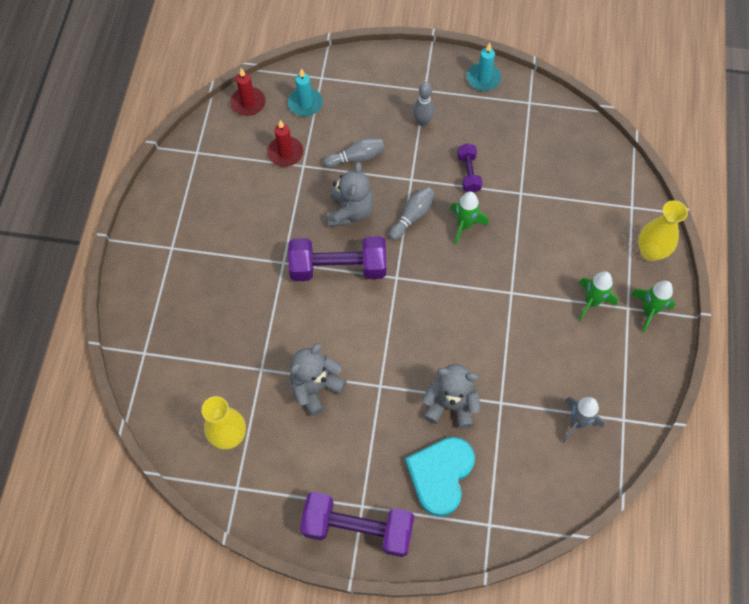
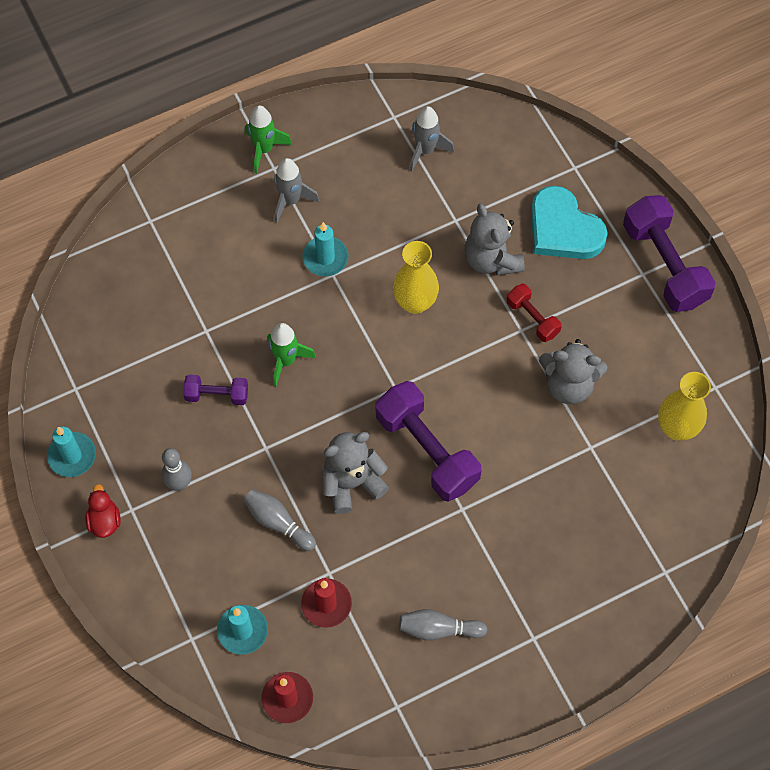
camera: 125 degrees left, 0 degrees up
(383, 400) = (532, 318): none -> red dumbbell
(412, 216) = (312, 417): grey bowling pin -> grey bowling pin (438, 629)
(428, 73) = (104, 521): none -> red duck
(440, 475) = (563, 229): turquoise heart -> turquoise heart turned 60 degrees clockwise
(468, 173) = (217, 395): purple dumbbell -> purple dumbbell turned 45 degrees clockwise
(528, 296) = (325, 258): none -> turquoise candle
(591, 302) = (290, 201): green rocket -> grey rocket
(650, 252) = (194, 179): yellow vase -> yellow vase (415, 302)

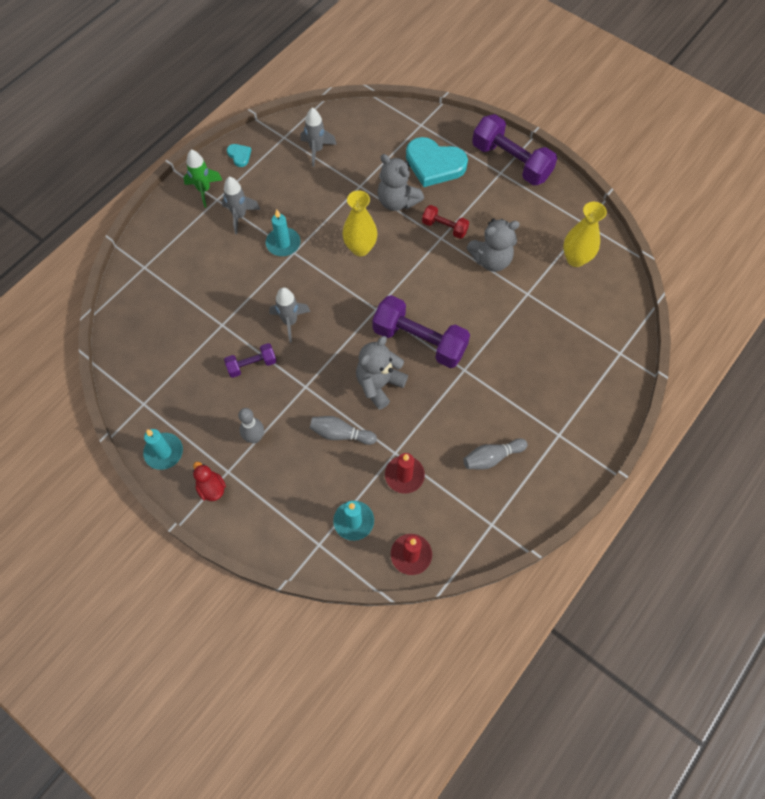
camera: 25 degrees left, 0 degrees up
(286, 361) = (290, 322): green rocket -> grey rocket
(328, 120) = (239, 156): none -> turquoise heart

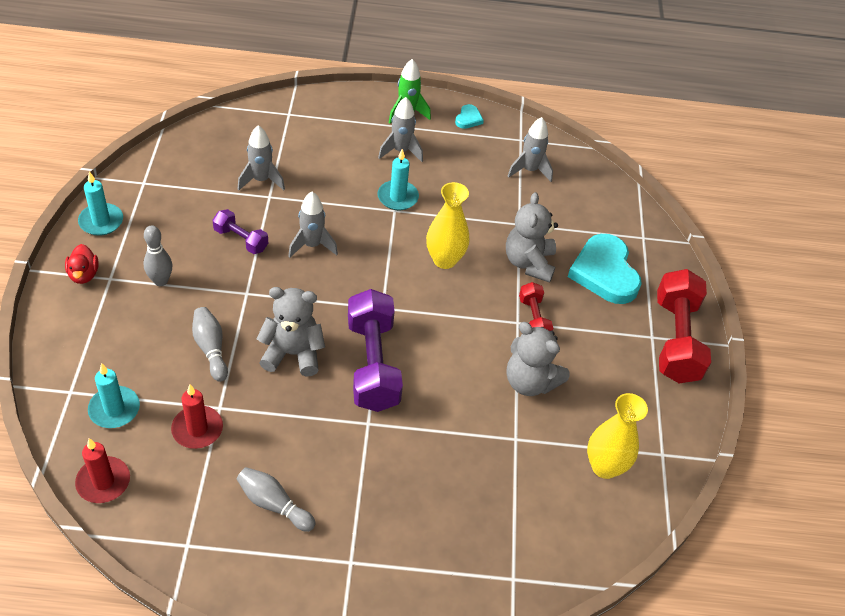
camera: 50 degrees right, 15 degrees down
(201, 321) = (261, 180): none -> grey rocket
(211, 488) = (84, 274): red duck -> red duck turned 150 degrees clockwise
(511, 162) = (675, 340): purple dumbbell -> red dumbbell

